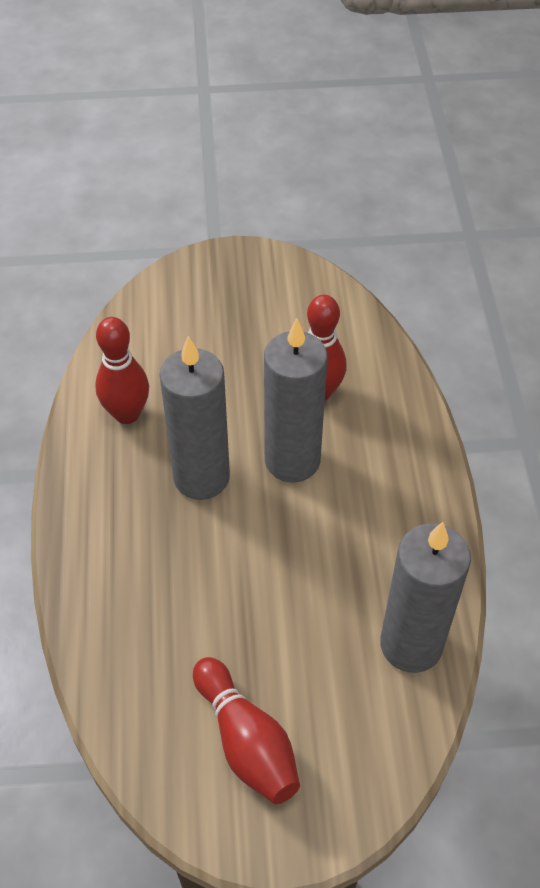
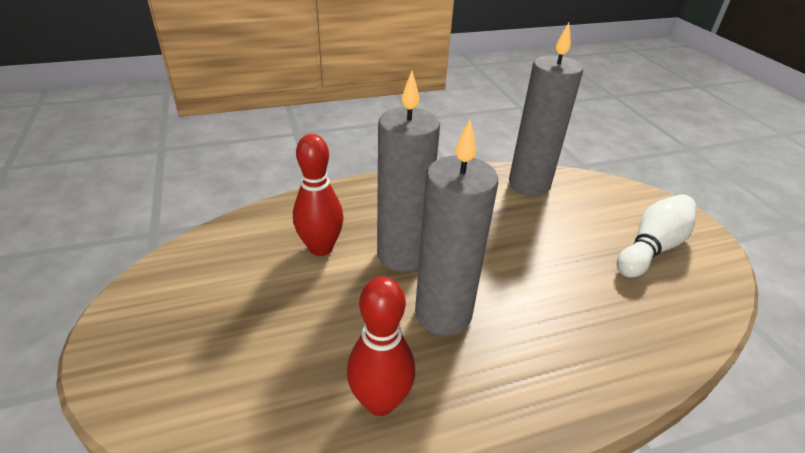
camera: 105 degrees left, 15 degrees down
(246, 741) = (651, 247): red bowling pin -> white bowling pin

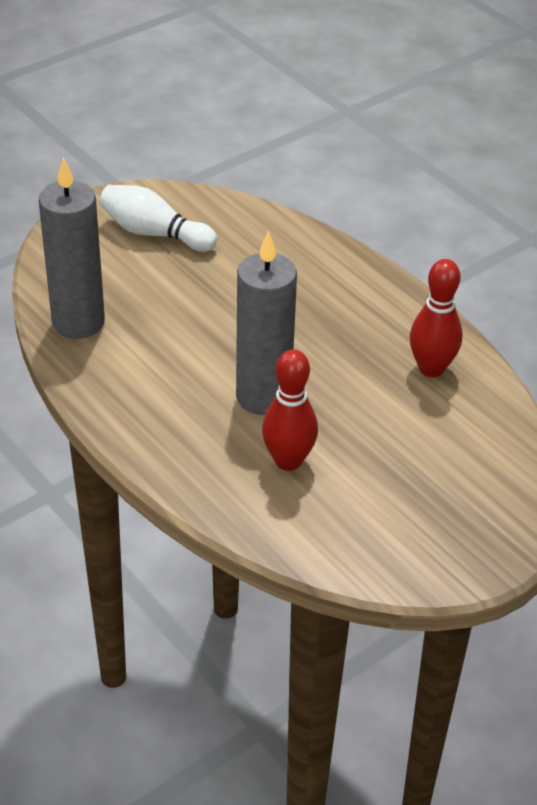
camera: 110 degrees left, 5 degrees up
(443, 314) = (324, 353): grey candle -> none

